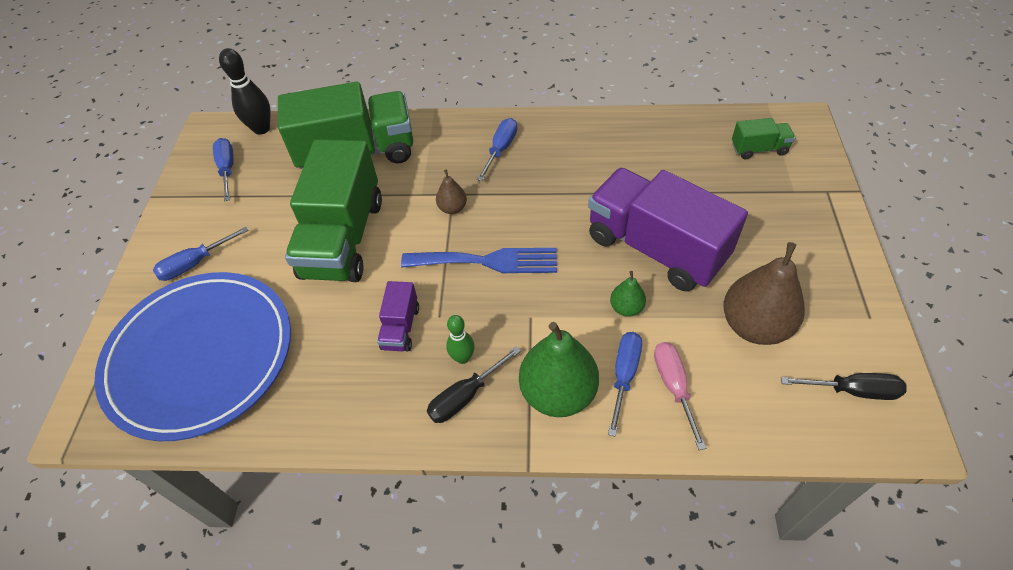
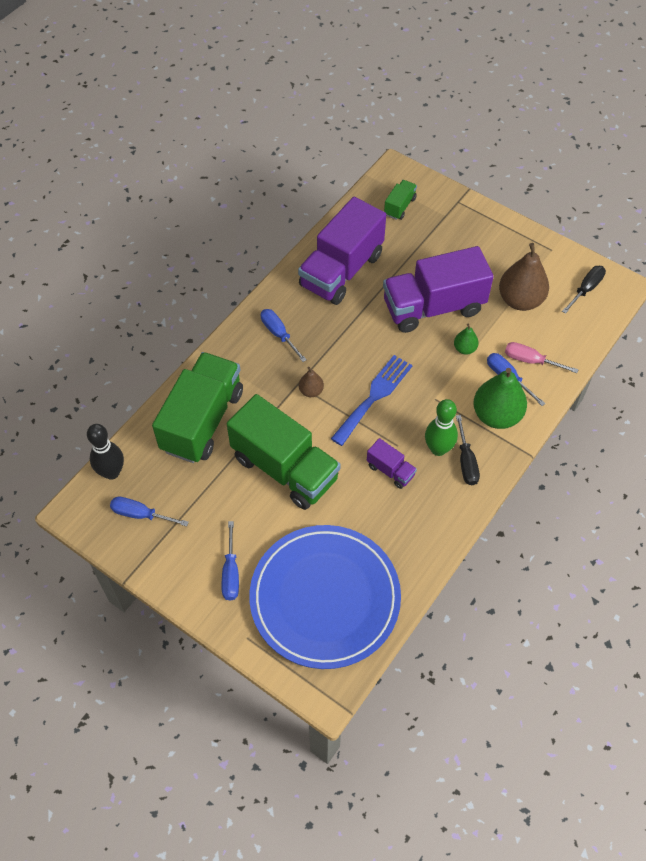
camera: 60 degrees left, 5 degrees up
(462, 358) = (438, 449): green bowling pin -> green bowling pin, size x1.63
(624, 151) = (341, 271): none -> purple truck

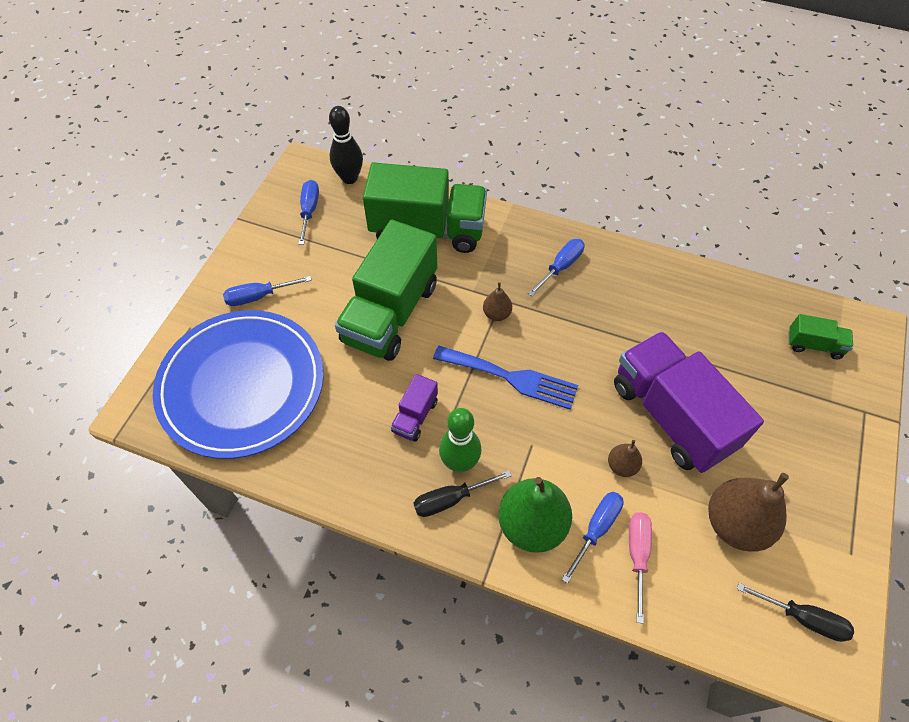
camera: 75 degrees right, 0 degrees up
(341, 271) = (678, 305): purple truck -> none
(464, 349) = (622, 466): green pear -> brown pear

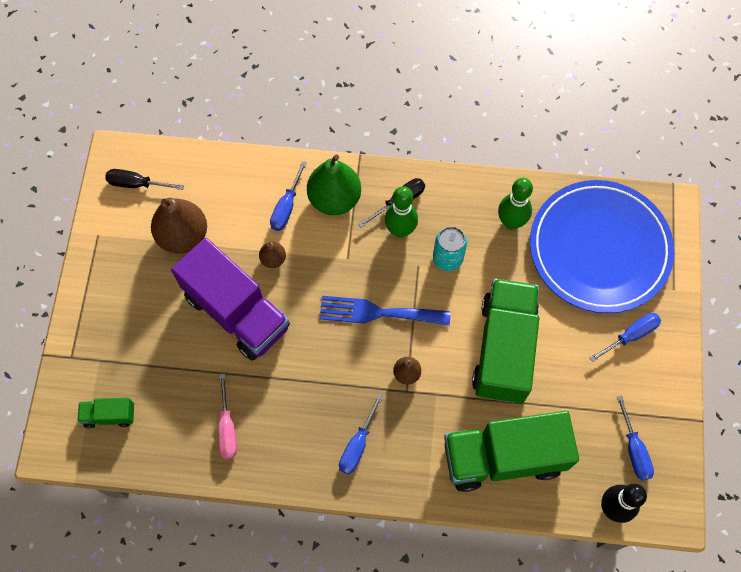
camera: 165 degrees right, 10 degrees up
(325, 440) = (511, 222): none -> green bowling pin
(415, 416) = (447, 258): purple truck -> turquoise can
(637, 556) = (254, 196): pink screwdriver -> pink screwdriver (227, 428)

